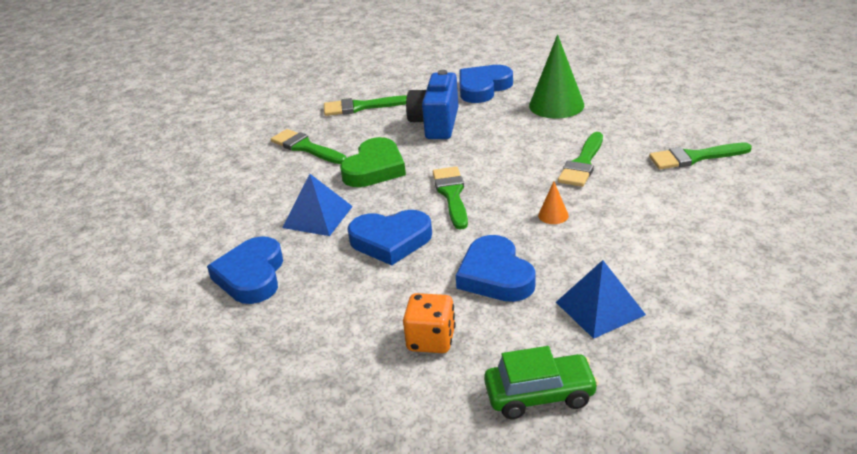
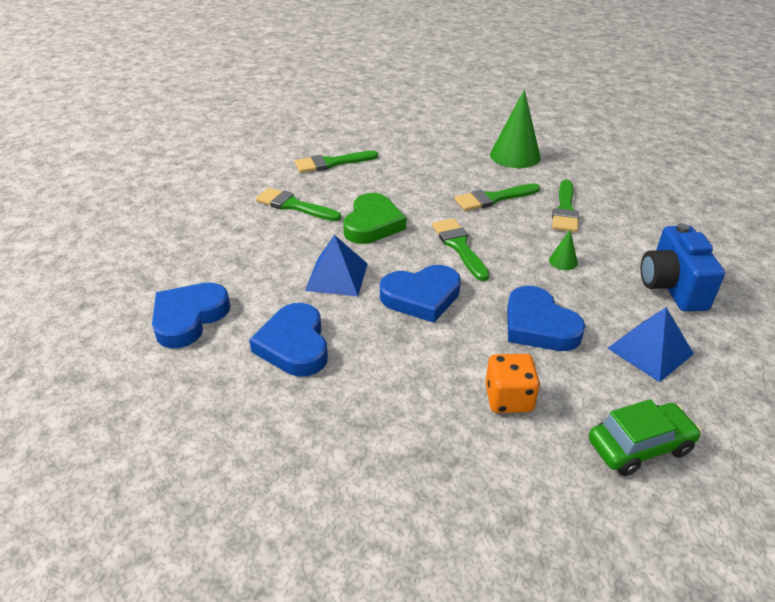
camera: 15 degrees left, 5 degrees up
(436, 124) = (412, 177): blue camera -> blue camera (672, 287)
(483, 88) = (440, 141): blue heart -> blue heart (189, 318)
(553, 215) = (563, 261): orange cone -> green cone
(694, 157) = (658, 200): green brush -> green brush (493, 198)

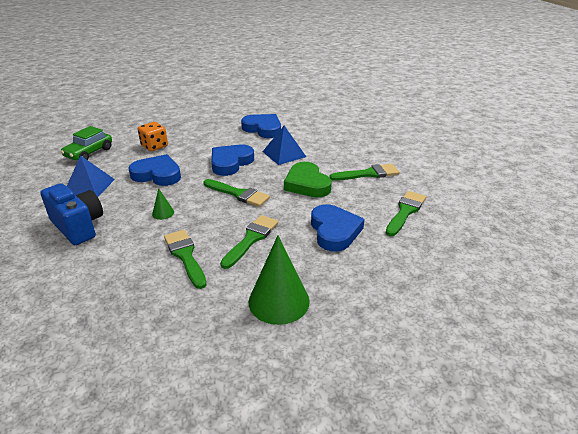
camera: 140 degrees right, 5 degrees down
(189, 318) = (318, 120): blue heart -> blue heart (334, 231)

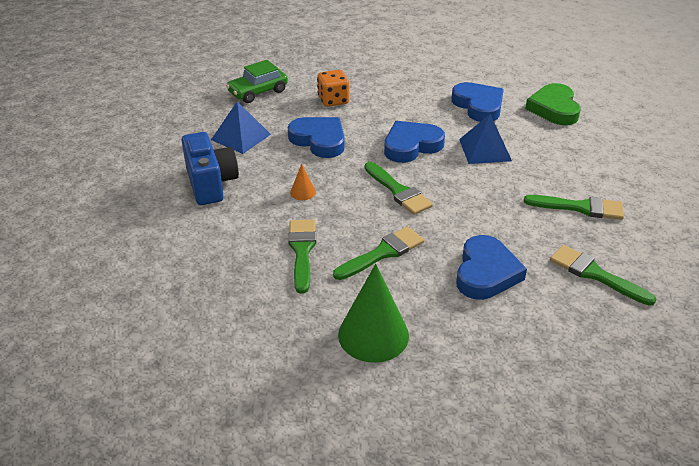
camera: 25 degrees right, 5 degrees up
(163, 213) = (303, 192): green cone -> orange cone
(307, 184) = (489, 200): green heart -> green heart (554, 109)
(405, 211) = (595, 274): green brush -> green brush turned 105 degrees counterclockwise

